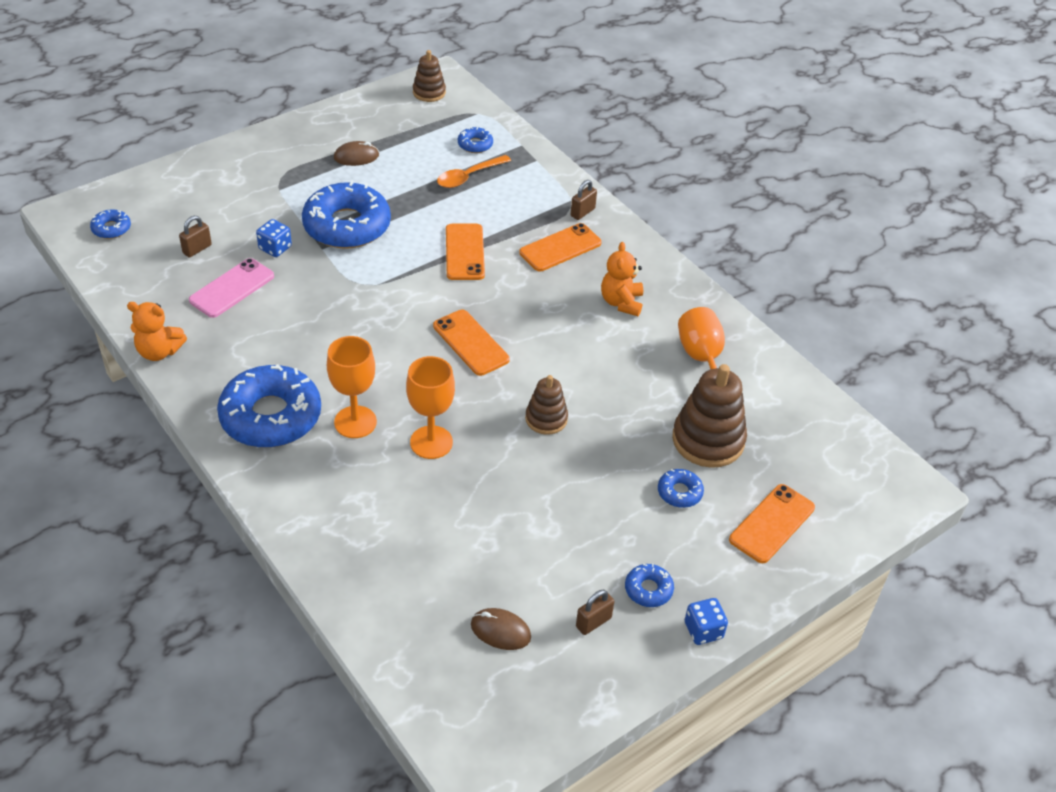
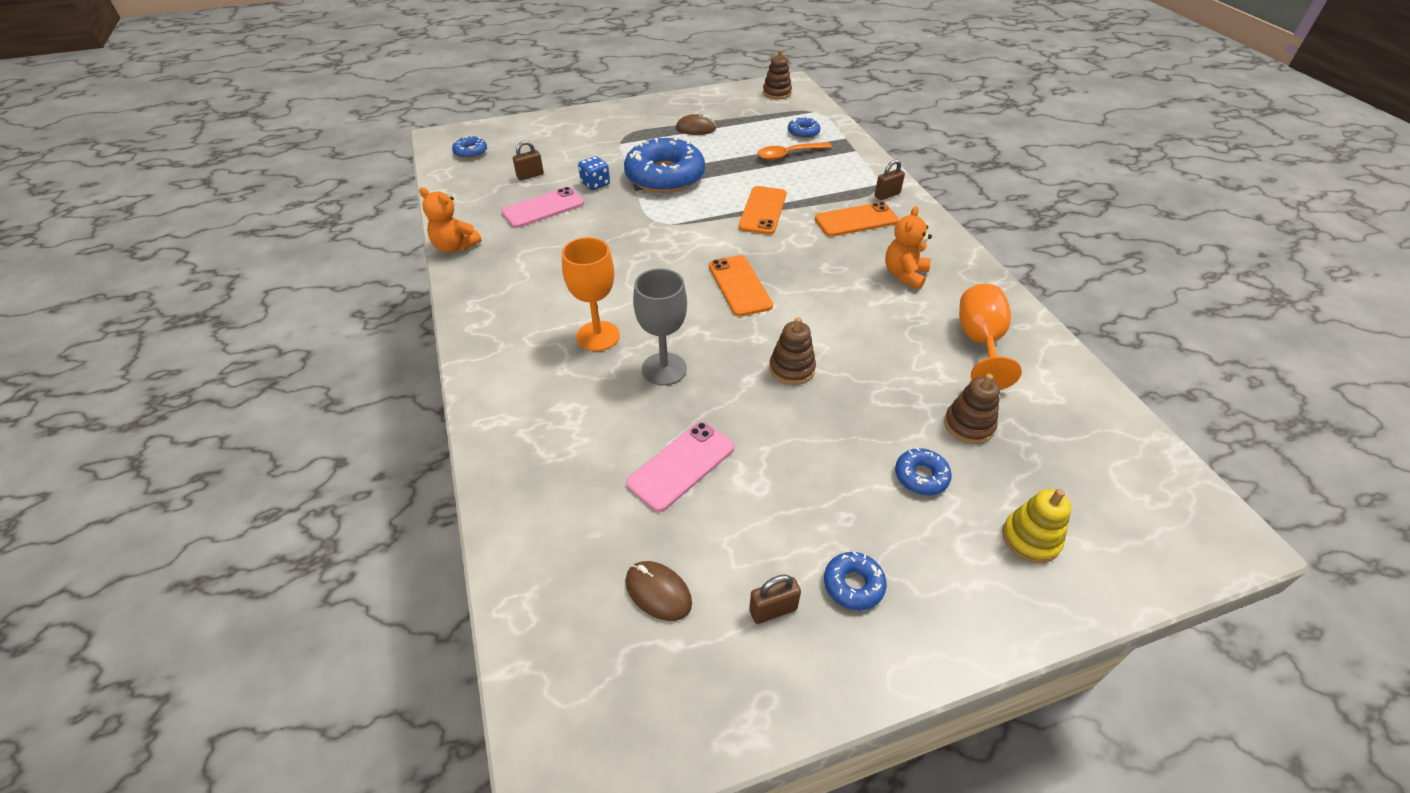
camera: 20 degrees right, 0 degrees up
(271, 416) = (522, 316): blue donut -> none
(431, 442) = (664, 369): orange goblet -> grey goblet
(481, 527) = (681, 466): none -> pink phone
(703, 630) = (911, 657): blue dice -> none
(708, 440) = (968, 425): brown stacking toy -> brown stacking toy, size x0.59
(772, 524) = (1030, 539): orange phone -> yellow stacking toy

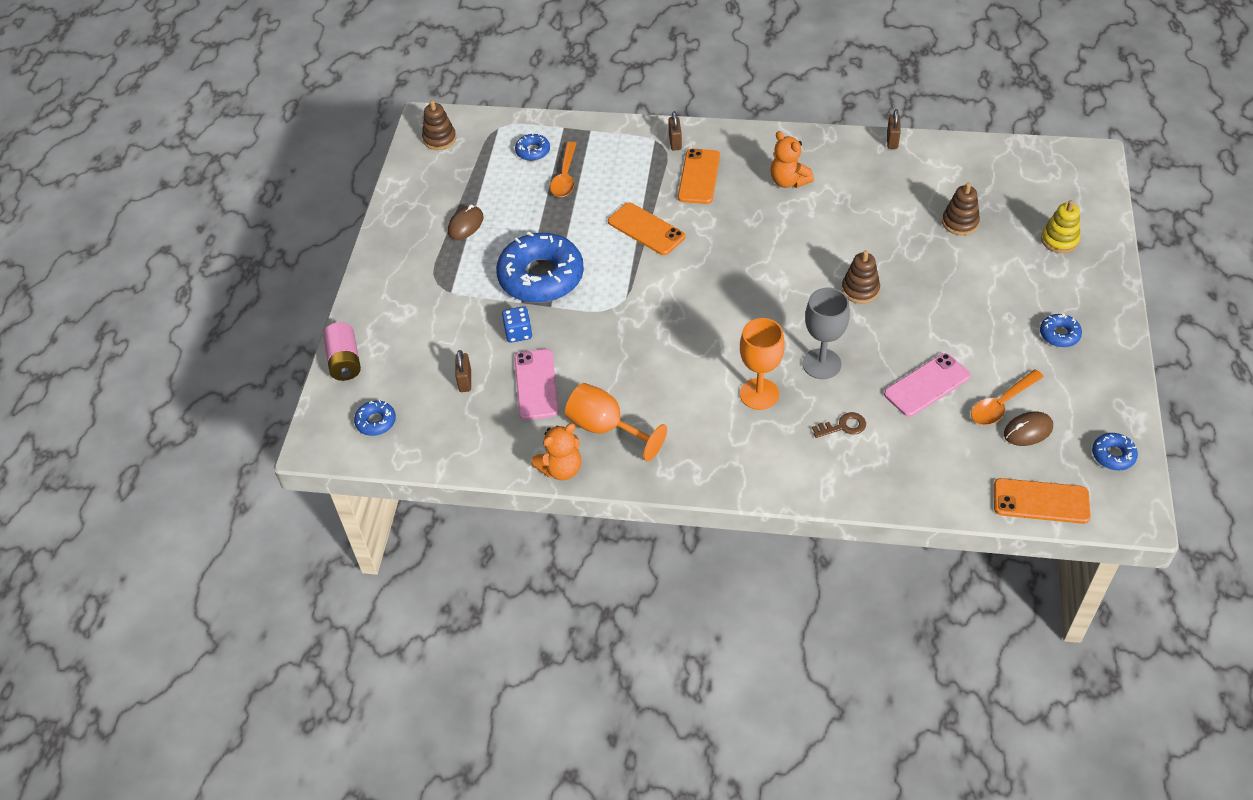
camera: 60 degrees left, 5 degrees up
(524, 124) = (345, 361): none -> pink battery
(583, 410) = (843, 426): none -> brown key
(681, 466) = (927, 385): pink phone -> pink phone turned 75 degrees clockwise
(690, 550) = (1001, 404): none -> orange spoon
(739, 286) = (744, 283): orange phone -> orange phone (1041, 501)
(773, 610) = (1062, 379): brown padlock -> brown padlock (892, 140)
(921, 476) = (992, 266): blue donut -> blue donut (1113, 455)
(980, 342) = (885, 178): orange goblet -> orange goblet (606, 428)

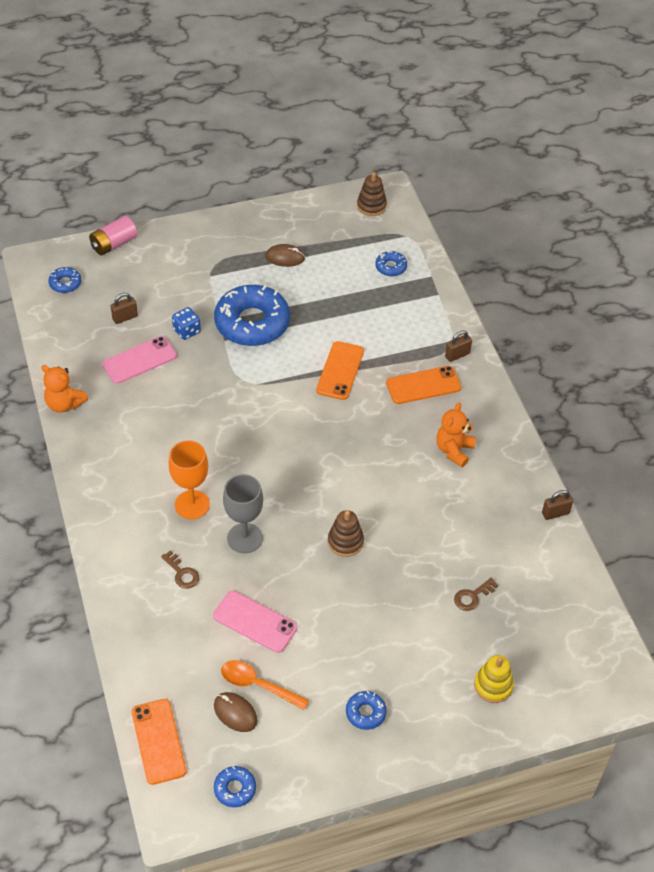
camera: 60 degrees right, 0 degrees up
(565, 177) = (372, 298): orange spoon -> none
(606, 428) = (115, 417): orange goblet -> none
(960, 222) = (472, 596): brown stacking toy -> brown key

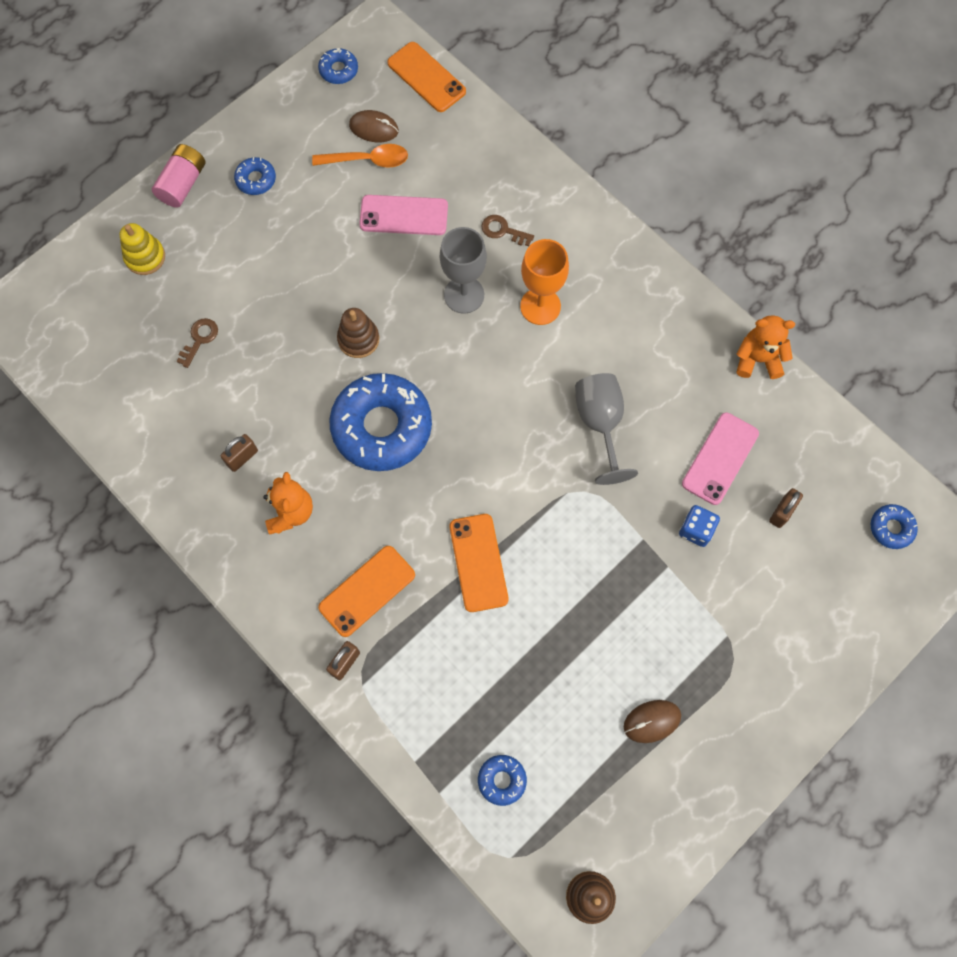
camera: 155 degrees right, 20 degrees up
(114, 244) = (884, 625): pink battery -> pink battery (183, 184)
(204, 412) = (600, 423): none -> grey goblet
(252, 323) = (626, 583): blue donut -> blue donut (382, 427)
(555, 513) = (143, 482): brown padlock -> brown padlock (242, 457)

